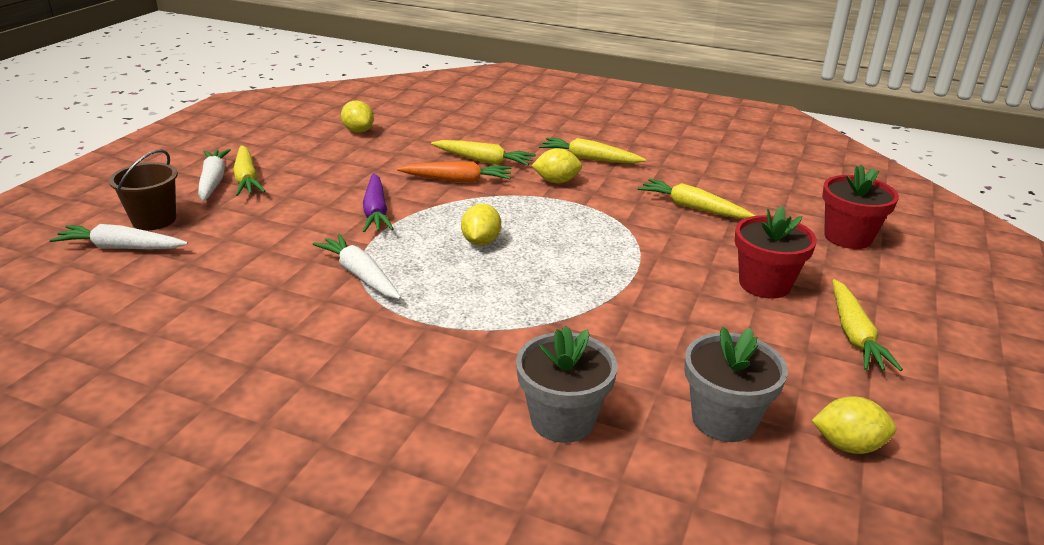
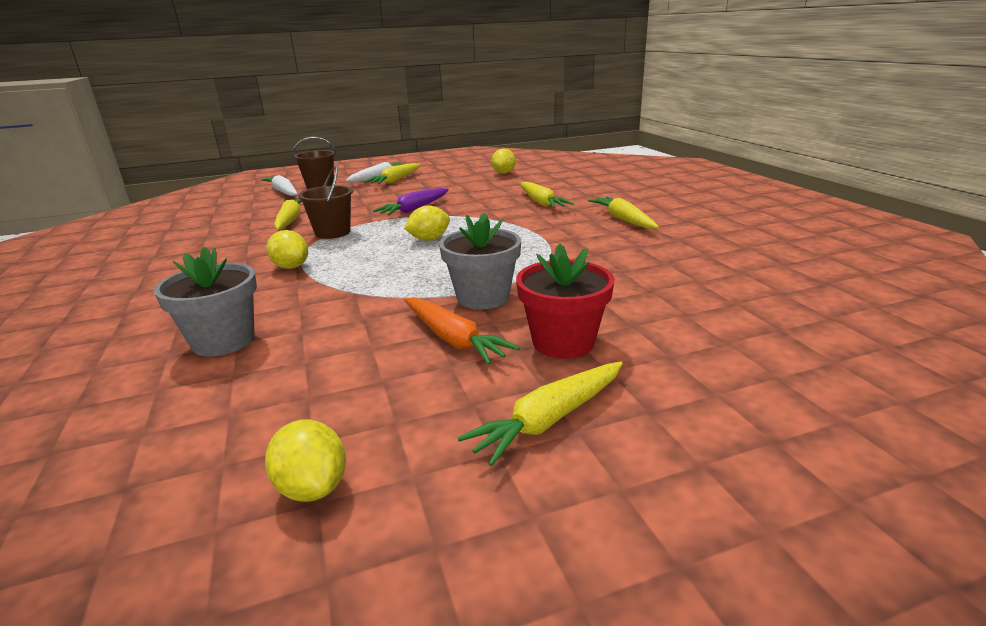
camera: 50 degrees right, 5 degrees down
(360, 275) = (332, 232): white carrot -> brown bucket
(457, 180) = (498, 207): orange carrot -> orange carrot (453, 339)
(556, 181) = (562, 225): yellow lemon -> yellow lemon (291, 267)
(692, 207) = (635, 271): yellow carrot -> yellow carrot (290, 220)
(724, 419) = (290, 402): grey flower pot -> grey flower pot (483, 297)
(848, 237) = (759, 349): red flower pot -> none

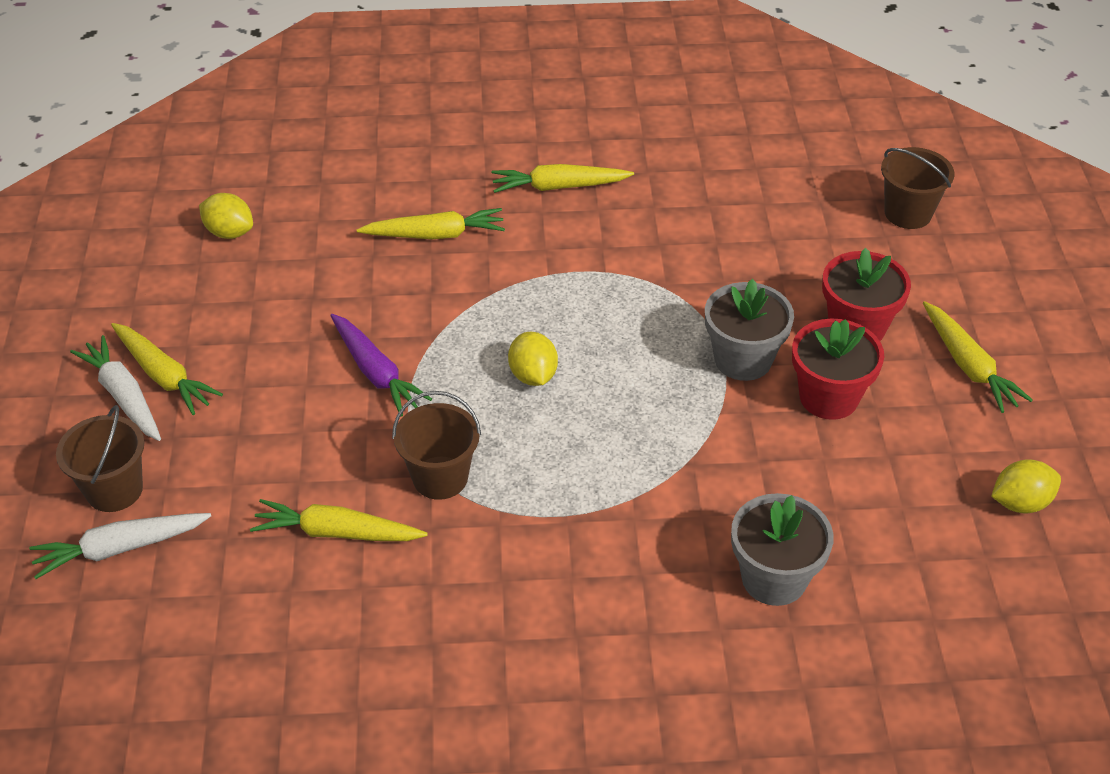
camera: 75 degrees left, 20 degrees up
(291, 267) = (569, 525): yellow lemon -> none
(453, 339) = (828, 397): orange carrot -> red flower pot
(783, 351) = (908, 213): none -> brown bucket

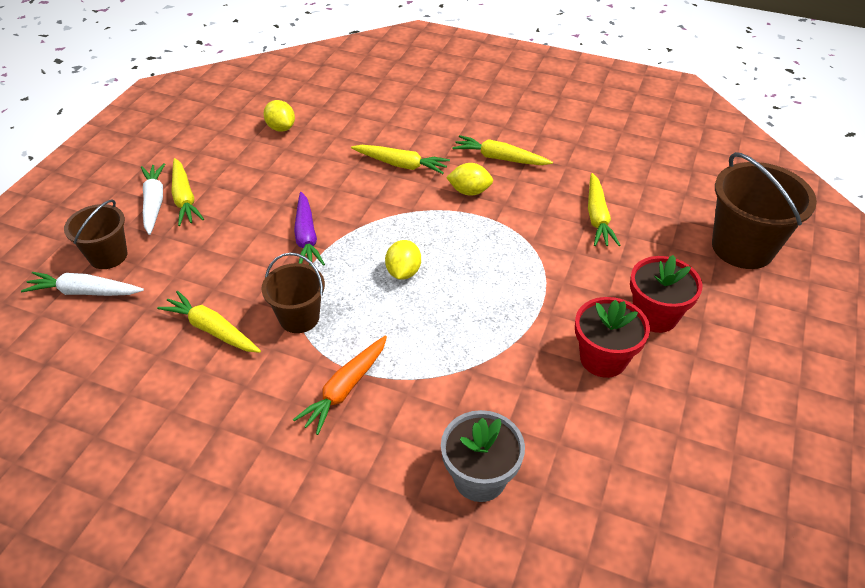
camera: 25 degrees right, 0 degrees up
(557, 541) = (345, 389): none -> orange carrot
(743, 359) = (555, 310): grey flower pot -> none
(908, 213) = (742, 247): brown bucket -> brown bucket, size x1.65
(968, 366) = (728, 373): yellow carrot -> yellow carrot (597, 217)
(1020, 503) = (713, 496): yellow lemon -> yellow lemon (469, 191)

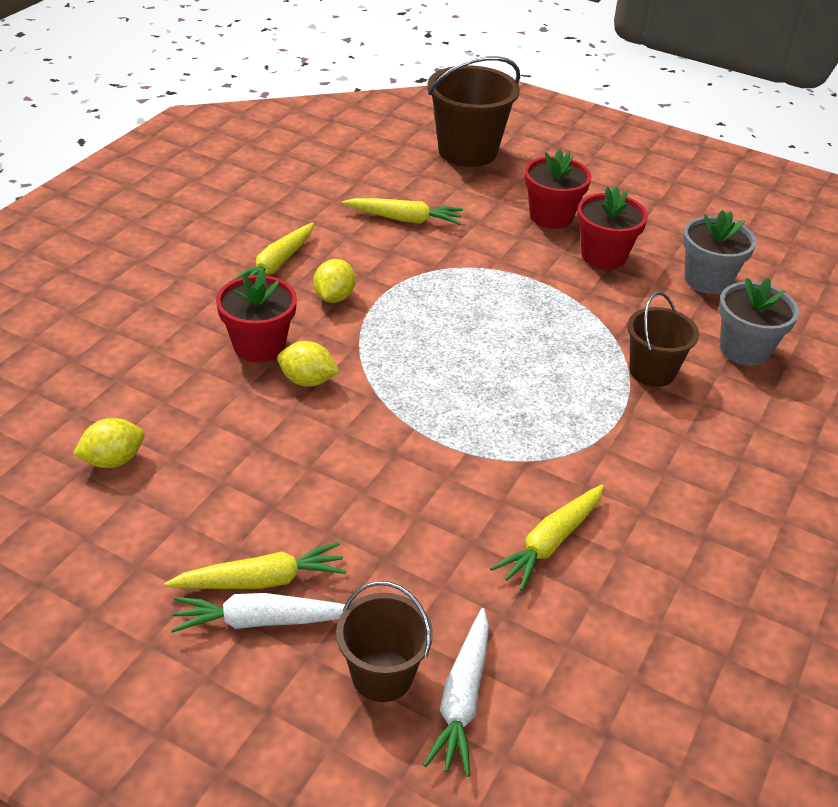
camera: 85 degrees left, 5 degrees down
(299, 318) = (535, 459): brown bucket -> brown bucket (652, 371)
(306, 237) = (387, 445): purple carrot -> none
(345, 389) = (645, 428): orange carrot -> none
(401, 165) = (259, 345): yellow carrot -> red flower pot
(403, 272) = (468, 366): yellow lemon -> yellow lemon (307, 381)
(596, 450) = (707, 280): none -> grey flower pot

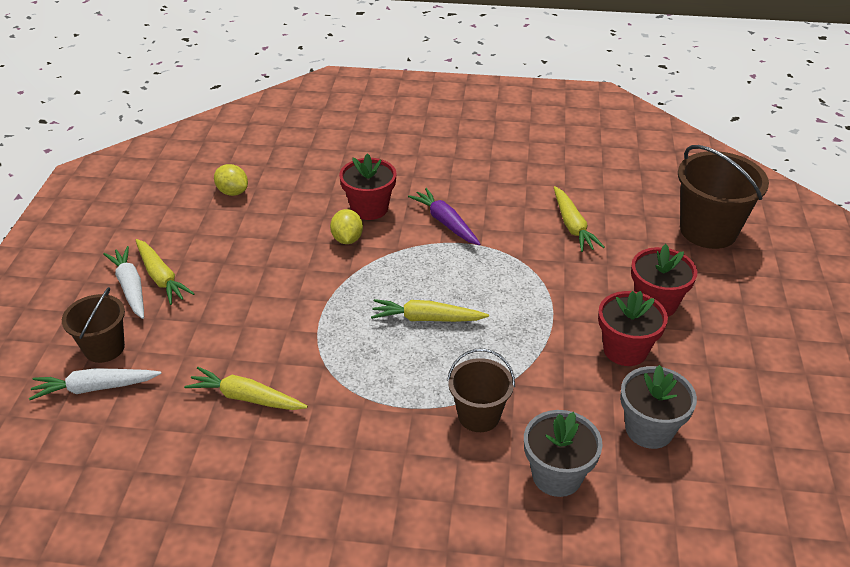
camera: 70 degrees right, 0 degrees up
(276, 265) = (461, 187): yellow carrot -> yellow carrot (426, 319)
(334, 297) = (445, 222): yellow lemon -> purple carrot

